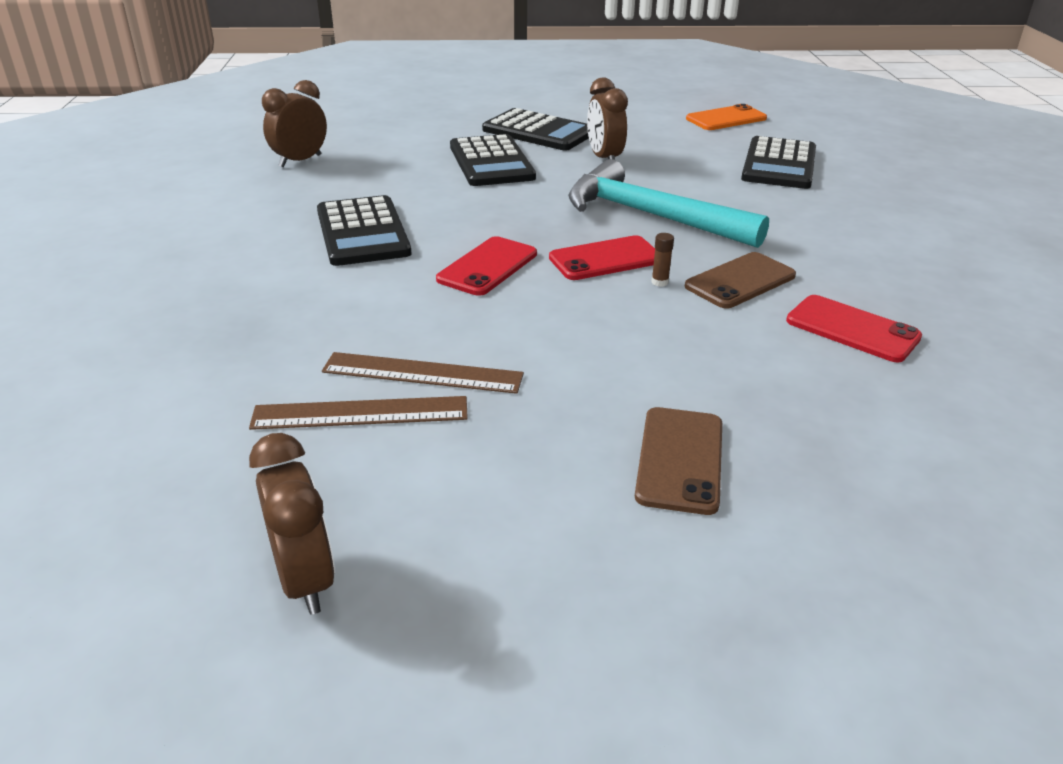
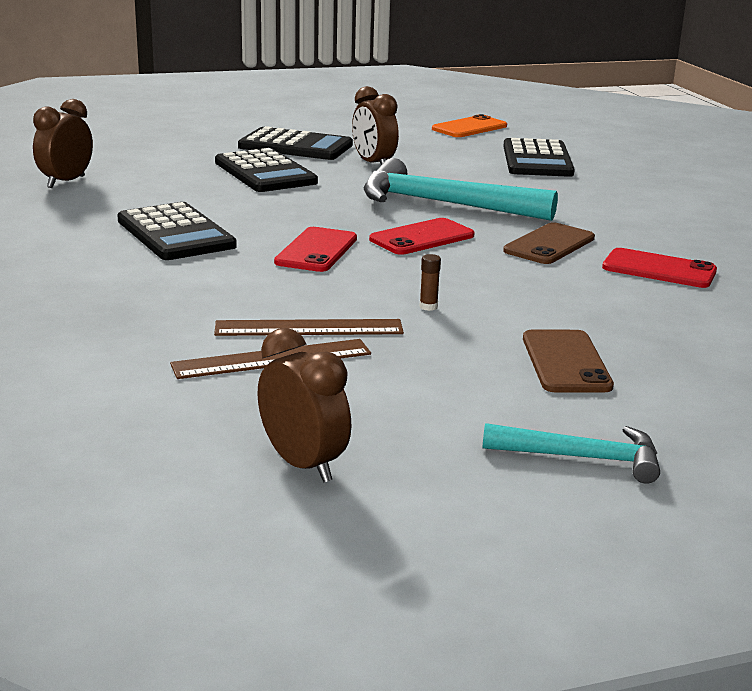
camera: 15 degrees left, 10 degrees down
(628, 622) = (581, 458): none -> turquoise hammer
(660, 282) = (480, 250): brown glue stick -> brown glue stick (428, 307)

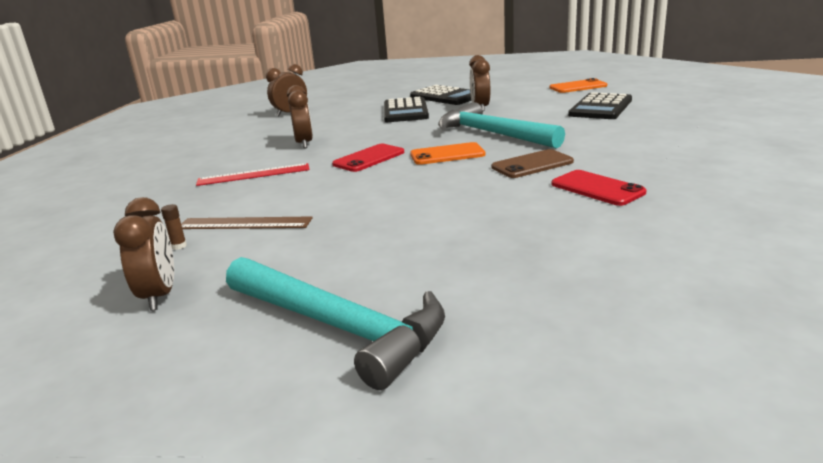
camera: 30 degrees right, 0 degrees up
(168, 288) = (253, 174): none -> red ruler
(175, 233) = (304, 144): black calculator -> brown clock
(309, 328) = (294, 206): brown ruler -> none
(422, 238) = (447, 154): red phone -> orange phone
(428, 307) = (387, 200): brown glue stick -> brown glue stick (179, 246)
(565, 362) = (428, 250): brown phone -> none
(581, 458) = (338, 326): turquoise hammer -> turquoise hammer, size x1.82

